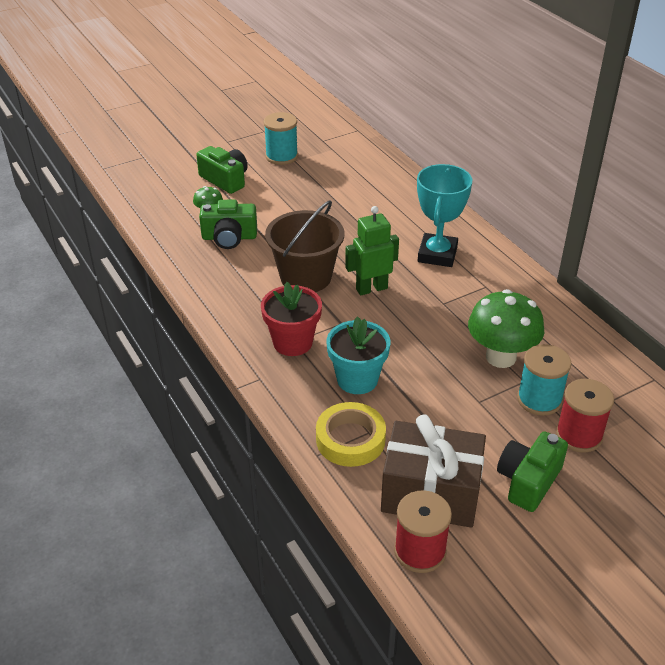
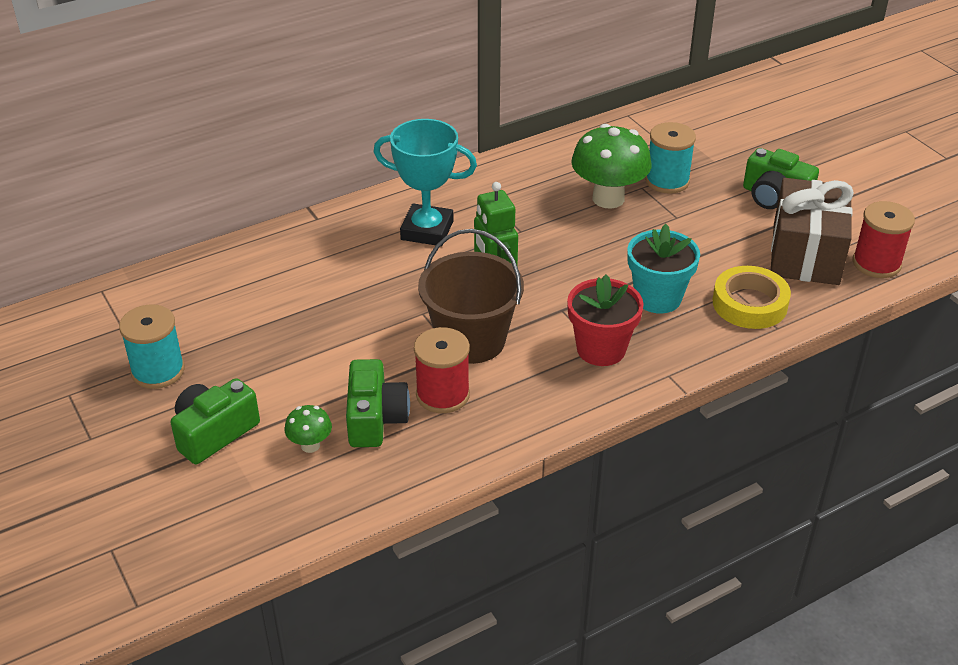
camera: 90 degrees left, 0 degrees up
(579, 435) = (710, 163): red spool -> red spool (443, 394)

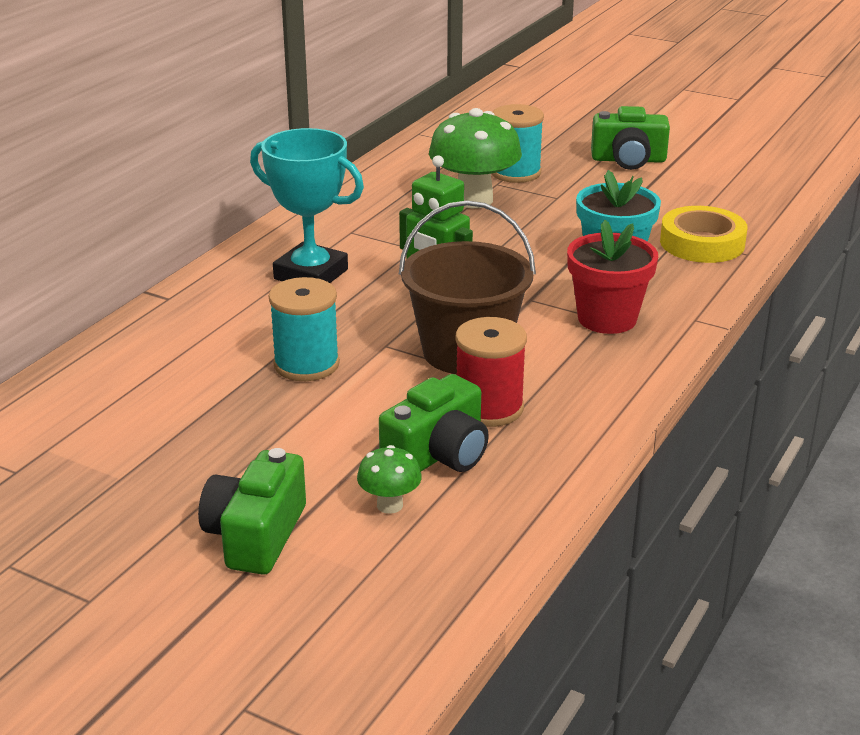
camera: 30 degrees left, 10 degrees down
(158, 371) = (113, 499): turquoise spool -> turquoise spool (306, 364)
(375, 419) = (438, 454): green camera -> green camera turned 75 degrees clockwise
(427, 230) = (311, 274): turquoise trophy -> turquoise trophy turned 45 degrees clockwise
(805, 254) = (705, 193): brown gift -> none
(876, 263) = (773, 184): red spool -> none

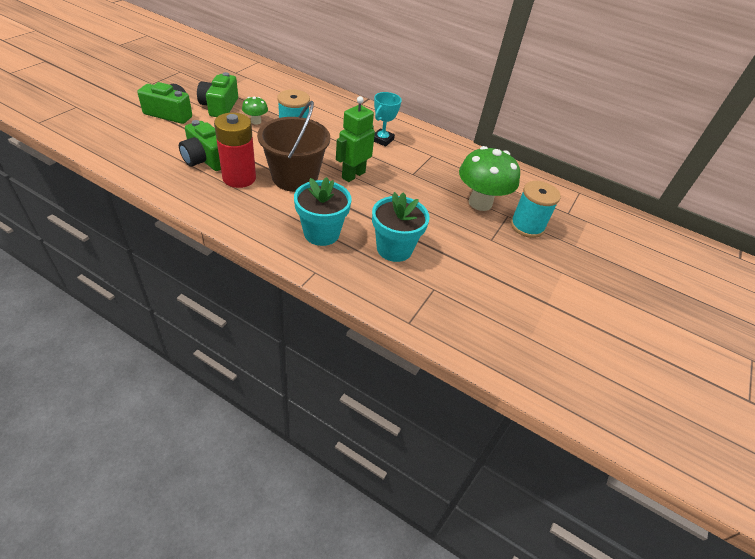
camera: 85 degrees right, 15 degrees up
(311, 274) = (382, 140): turquoise trophy -> turquoise trophy, size x0.62
(389, 505) = (174, 143): green mushroom -> green mushroom (256, 121)
(489, 408) = (239, 178): red spool -> red battery
(607, 319) = (321, 233): red flower pot -> turquoise flower pot
(628, 160) = (567, 288): green camera -> green camera (219, 106)
(702, 243) = (425, 300): yellow tape -> none

